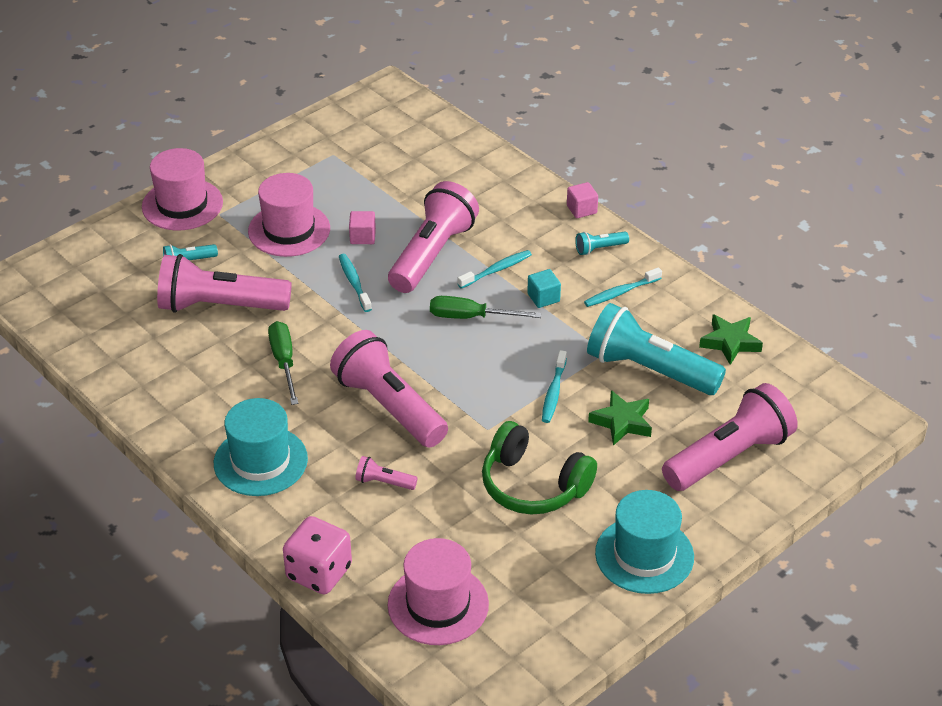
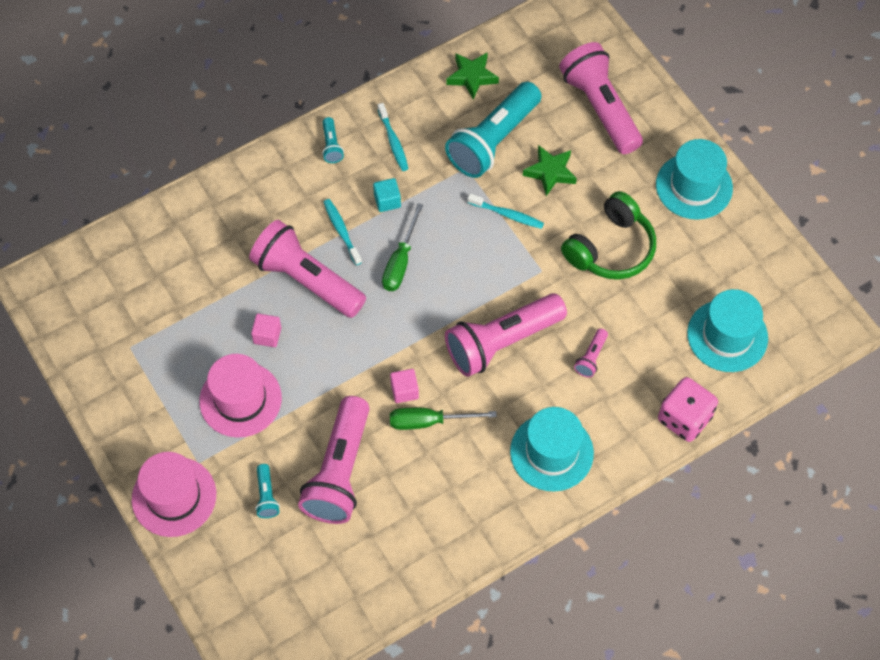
camera: 80 degrees left, 20 degrees up
(354, 283) = (332, 350): turquoise toothbrush -> none
(438, 604) = (727, 335): pink hat -> turquoise hat
(581, 209) = (273, 149): pink cube -> pink cube (404, 391)

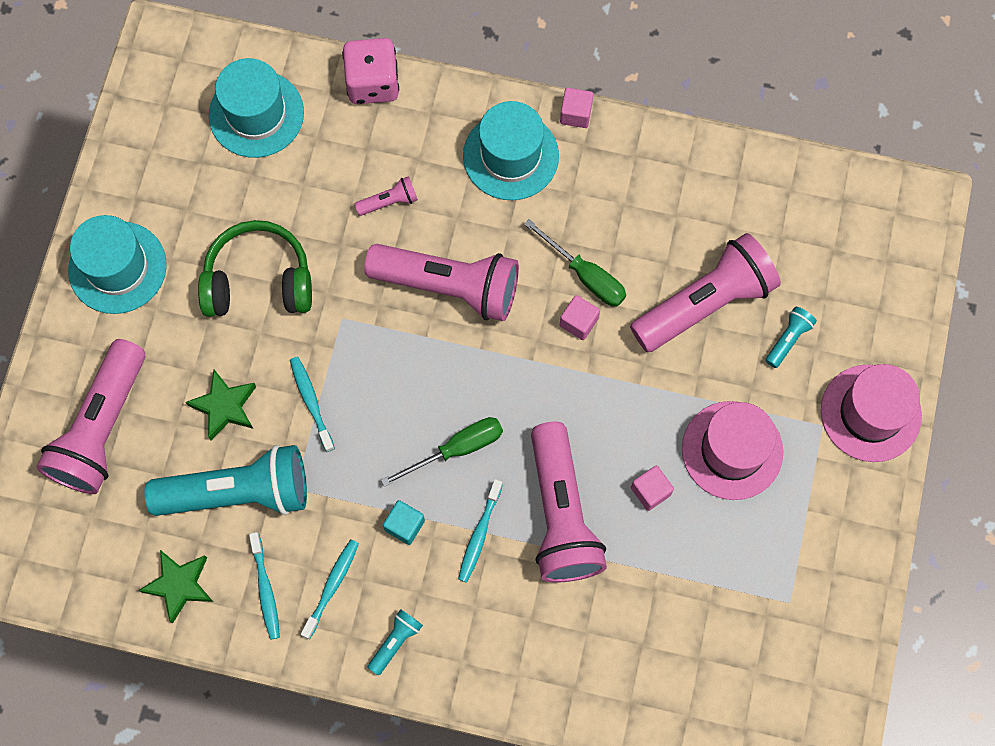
camera: 135 degrees left, 10 degrees up
(426, 111) = (265, 589): none -> turquoise toothbrush
(541, 517) = (575, 114): none -> pink cube

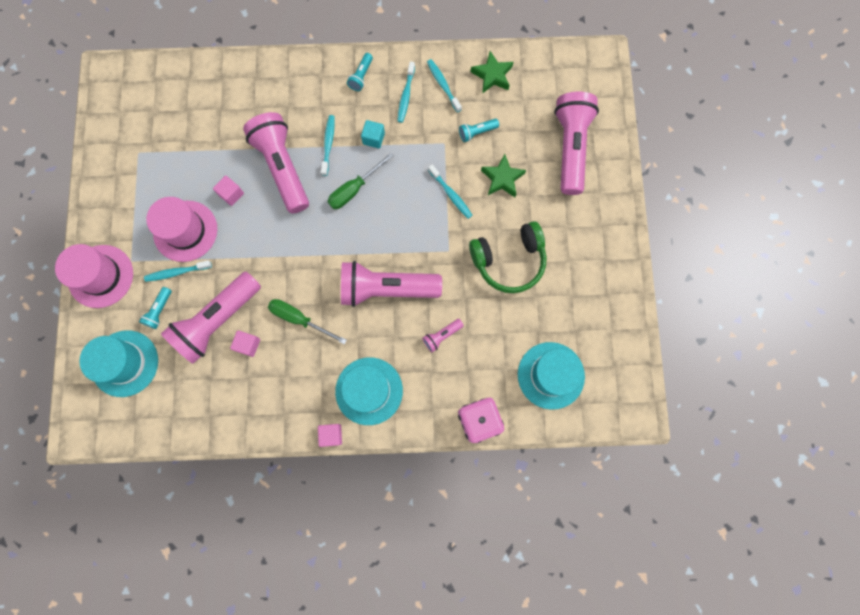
camera: 165 degrees right, 5 degrees up
(117, 267) = (601, 246): turquoise hat -> turquoise hat (125, 363)
(238, 492) = (477, 132): turquoise flashlight -> turquoise flashlight, size x0.42
(578, 322) = (297, 287): pink cube -> pink cube (248, 345)
(754, 389) = (177, 272): none -> turquoise toothbrush

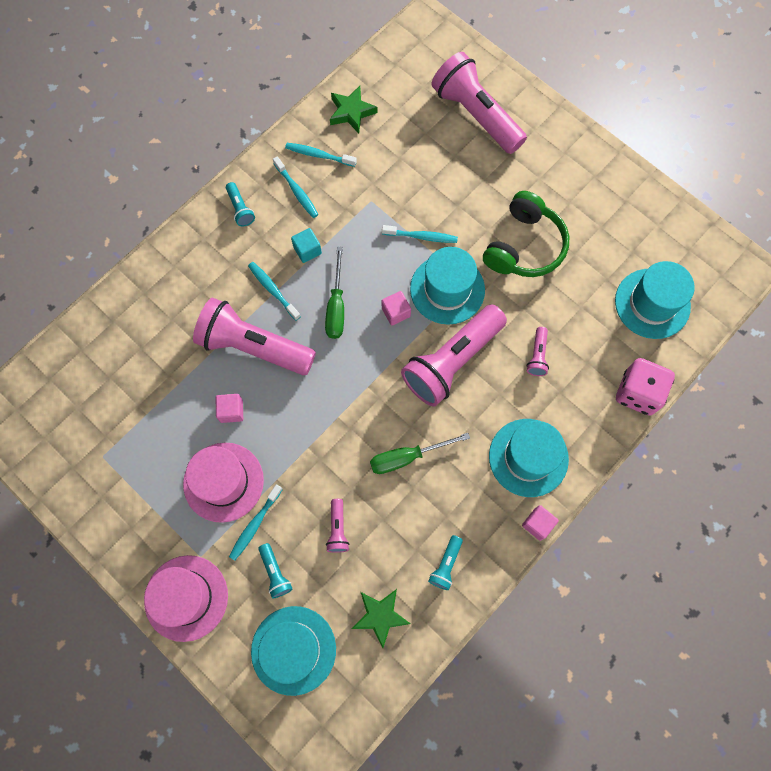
camera: 45 degrees left, 5 degrees down
(218, 321) = (338, 529): pink flashlight -> pink flashlight, size x0.42
(248, 345) = (386, 522): pink cube -> pink cube (396, 312)
(431, 242) = (447, 289): none -> turquoise hat
(477, 132) = (388, 168): turquoise flashlight -> turquoise flashlight (446, 565)
(502, 179) = (449, 186): green star -> green star (380, 616)

